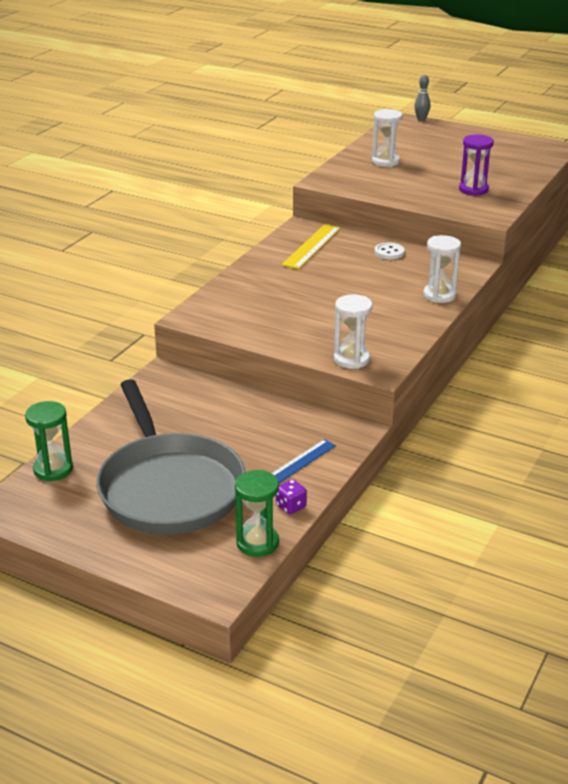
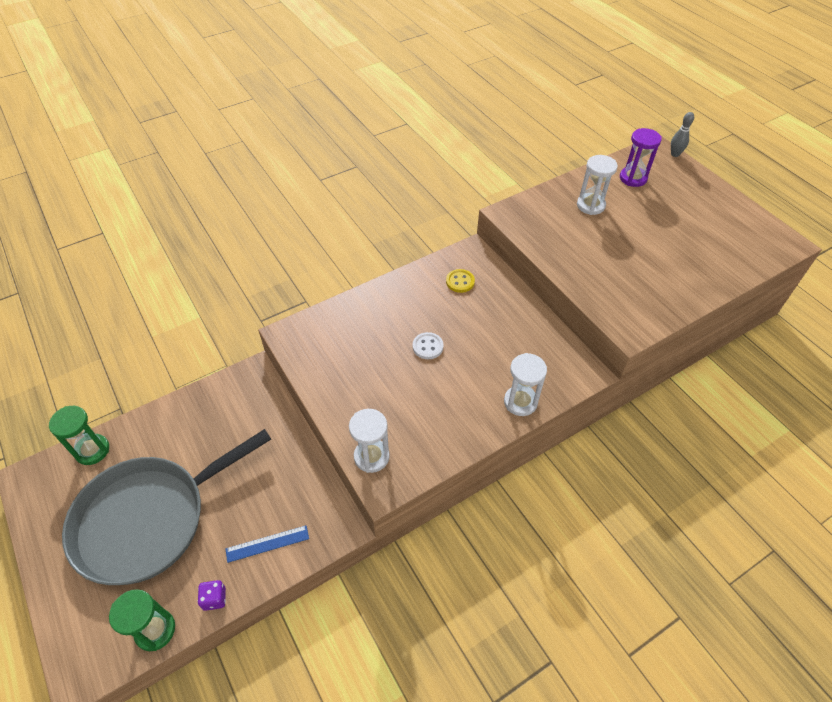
camera: 30 degrees right, 20 degrees up
(169, 487) = (149, 519): grey pan -> grey pan turned 45 degrees clockwise
(312, 246) = (460, 282): yellow ruler -> yellow button
(389, 252) = (521, 319): white button -> white button (427, 347)
(473, 189) = (645, 280): purple hourglass -> purple hourglass (633, 178)

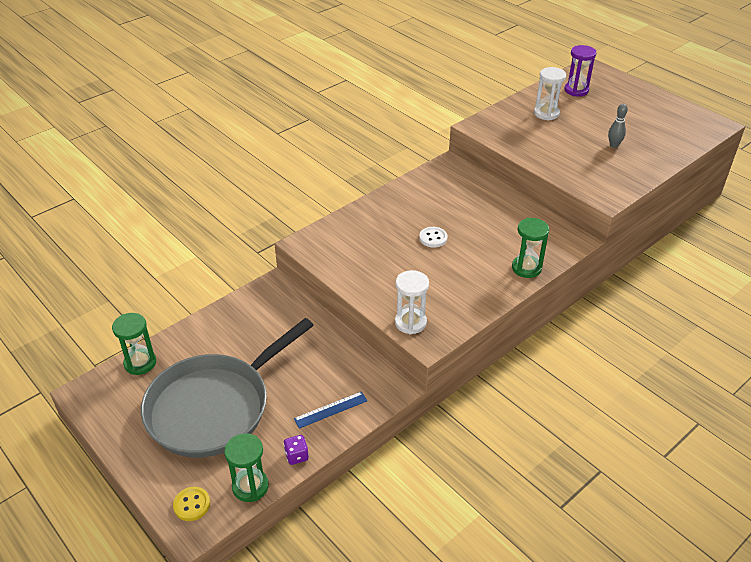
camera: 10 degrees left, 10 degrees down
(460, 282) = (446, 187): yellow button -> yellow button (192, 505)
(520, 402) = (526, 268): white hourglass -> green hourglass
(675, 154) = (606, 69): grey bowling pin -> grey bowling pin (614, 145)

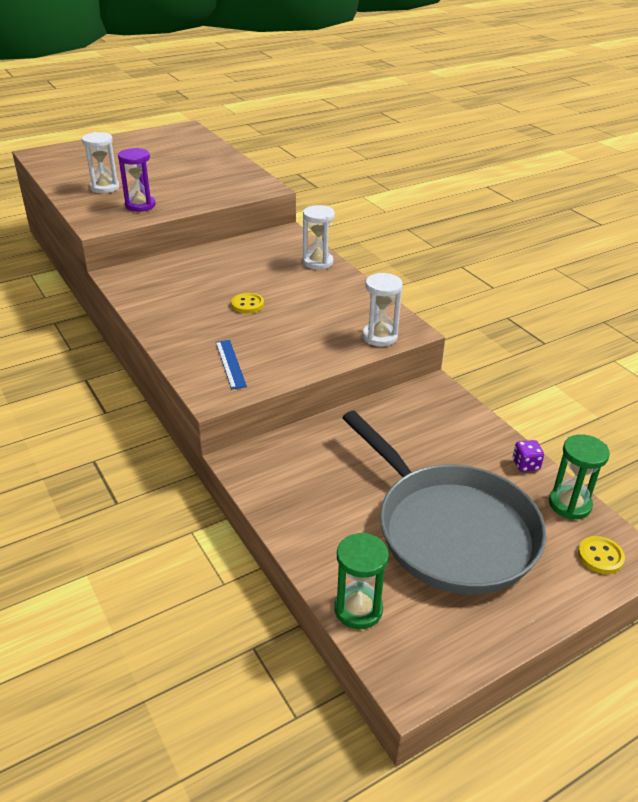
camera: 80 degrees left, 5 degrees down
(331, 410) = (461, 433): blue ruler -> blue ruler (230, 364)
(433, 238) = (247, 304): white button -> yellow button
(526, 268) = (318, 262): green hourglass -> white hourglass
(576, 90) = (75, 167): purple hourglass -> purple hourglass (140, 205)
(614, 145) = (186, 169): grey bowling pin -> none

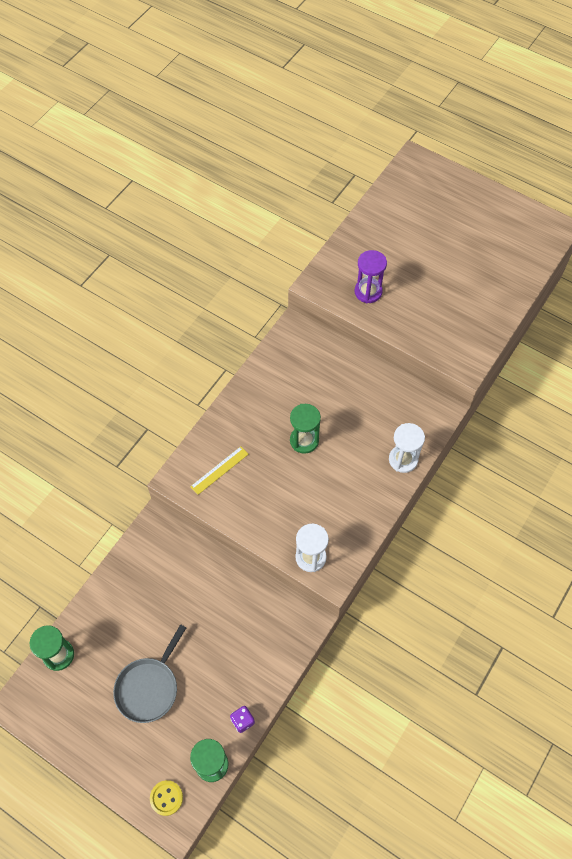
camera: 65 degrees right, 25 degrees up
(104, 187) = (383, 248): white hourglass -> none
(230, 364) = (219, 470): blue ruler -> yellow ruler
(247, 304) = (304, 440): yellow button -> green hourglass
(450, 530) = (149, 687): grey pan -> grey pan, size x0.54

